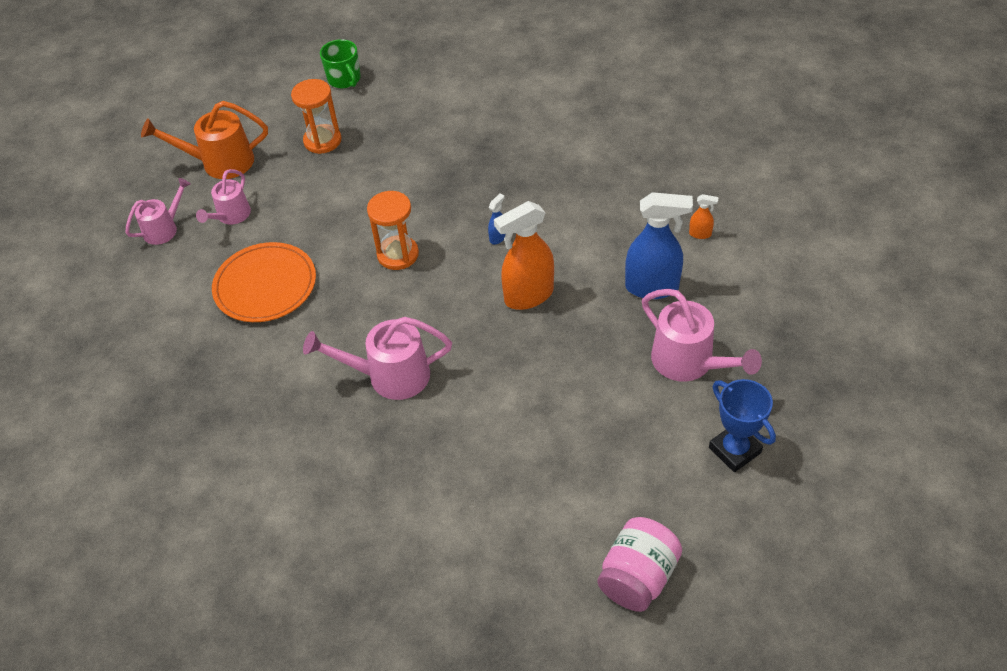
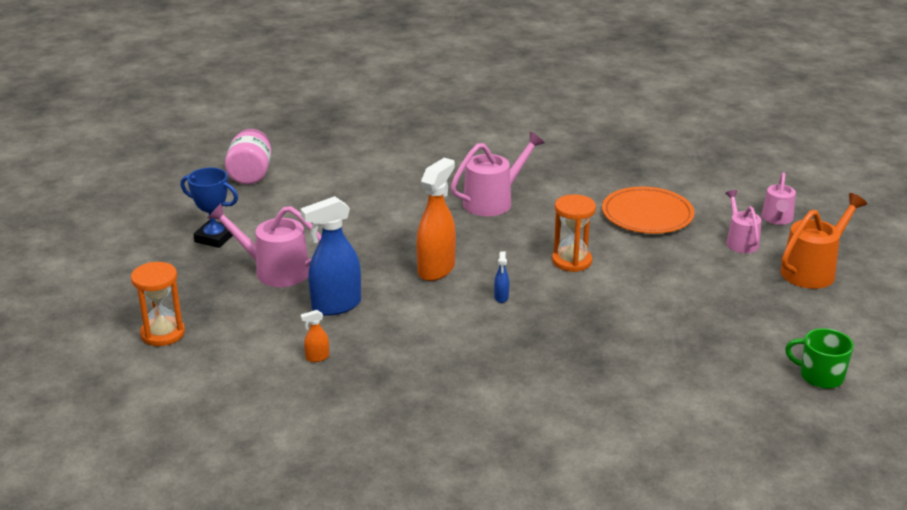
camera: 145 degrees right, 20 degrees down
(322, 141) = (753, 315): orange hourglass -> orange hourglass (163, 333)

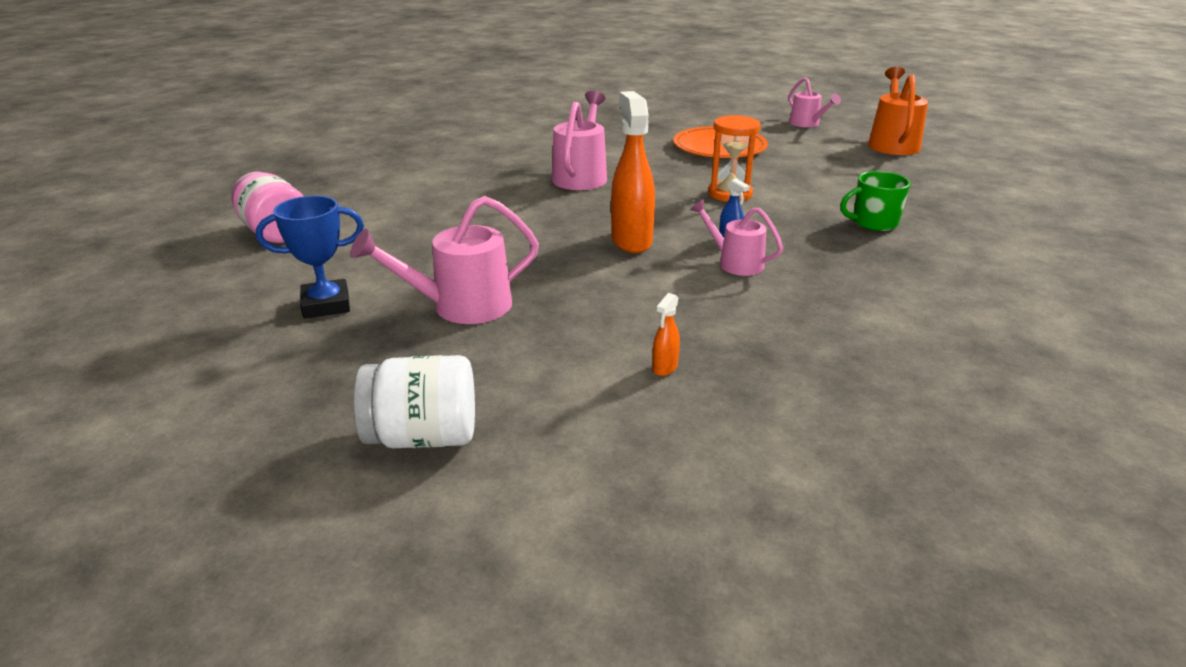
camera: 40 degrees left, 0 degrees up
(163, 333) = (423, 437): orange hourglass -> white jar
(336, 306) = (591, 310): blue spray bottle -> none
(740, 241) = (814, 143): pink watering can -> pink watering can (734, 263)
(820, 376) = (1040, 200): green mug -> green mug (873, 223)

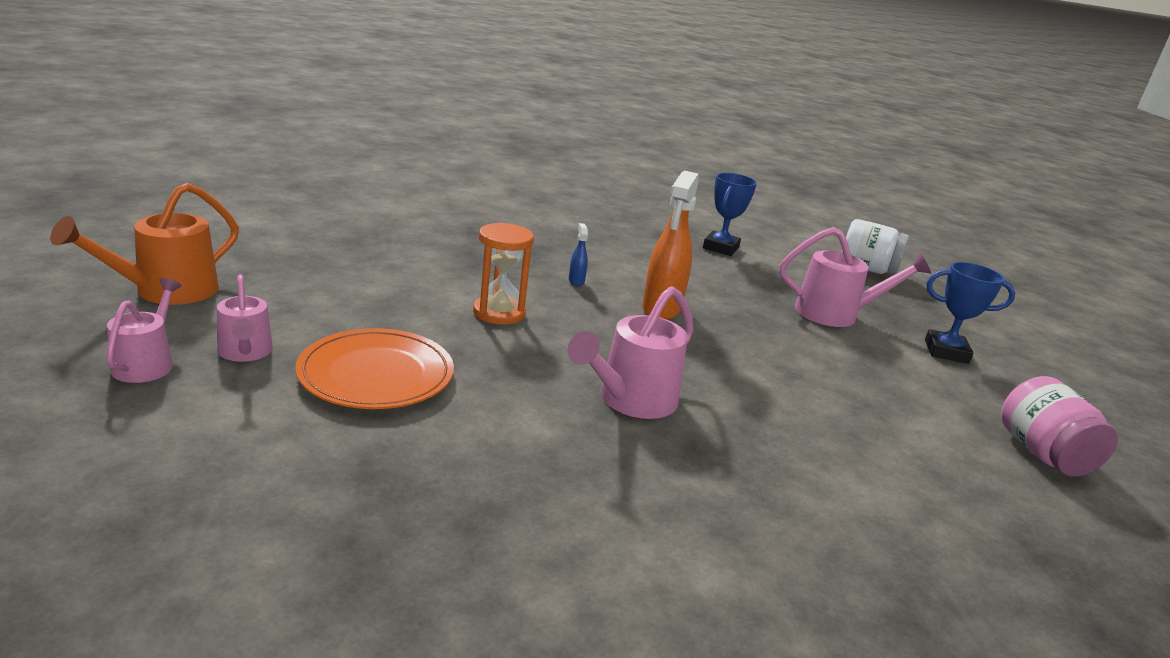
camera: 155 degrees left, 5 degrees down
(664, 368) = (720, 248): orange spray bottle -> blue trophy
(734, 263) = (601, 268): pink watering can -> pink watering can (245, 353)
(873, 223) = (436, 249): green mug -> none

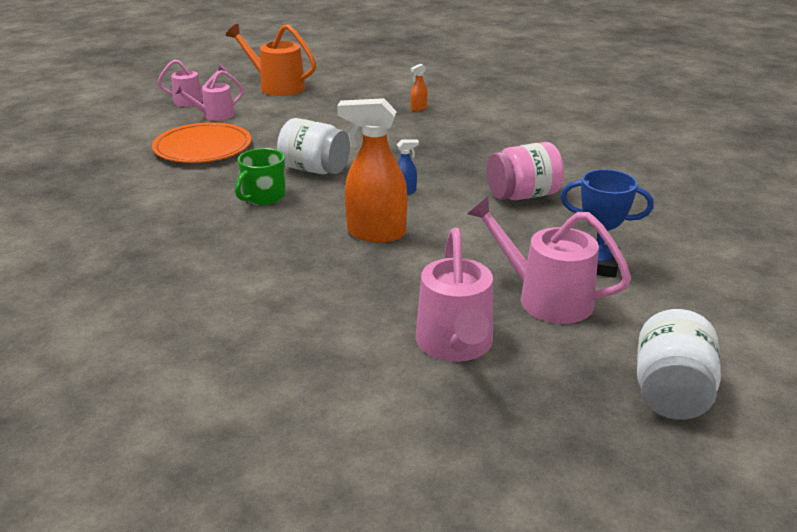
camera: 85 degrees right, 5 degrees up
(356, 232) = (418, 108): none -> orange spray bottle
(499, 313) = (315, 169): orange hourglass -> white jar
(561, 351) = (263, 197): none -> green mug
(630, 401) = (197, 227): pink watering can -> pink watering can (545, 298)
(946, 351) = (404, 438): blue trophy -> none
(1042, 454) = (155, 477): pink jar -> pink jar (523, 195)

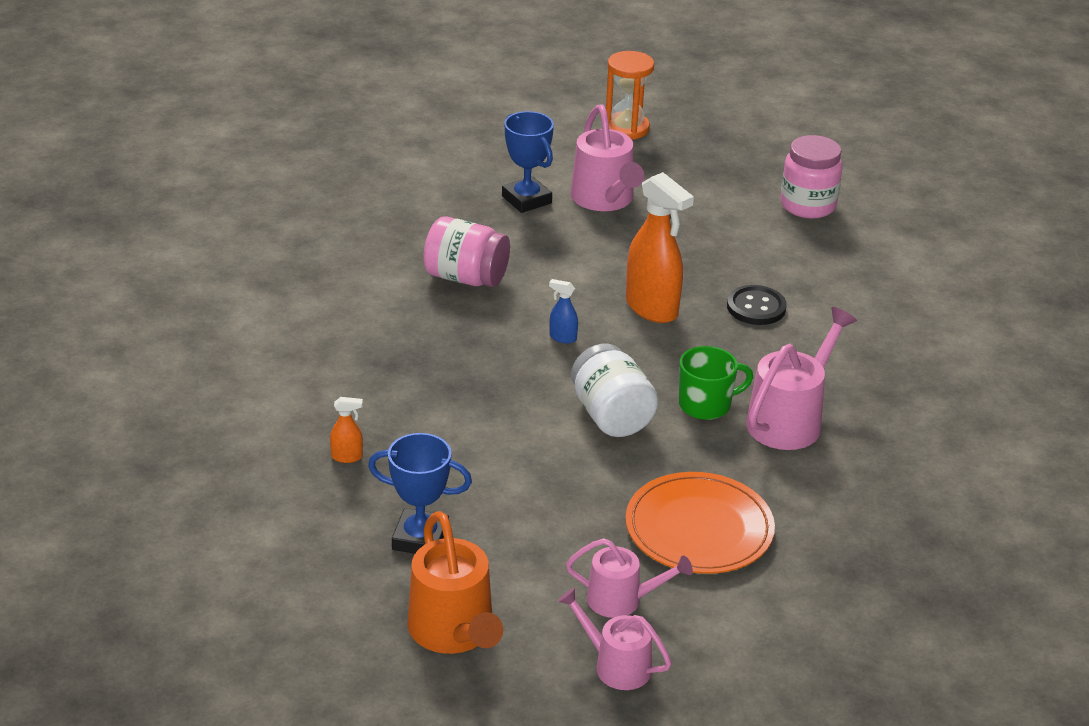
camera: 140 degrees left, 5 degrees up
(300, 270) = (756, 307): none -> black button
(336, 100) = (420, 538): none -> blue trophy
(365, 401) = (808, 205): none -> pink jar
(455, 345) = (712, 204): pink watering can -> pink watering can (790, 419)
(671, 393) = (626, 128): white jar -> orange hourglass

